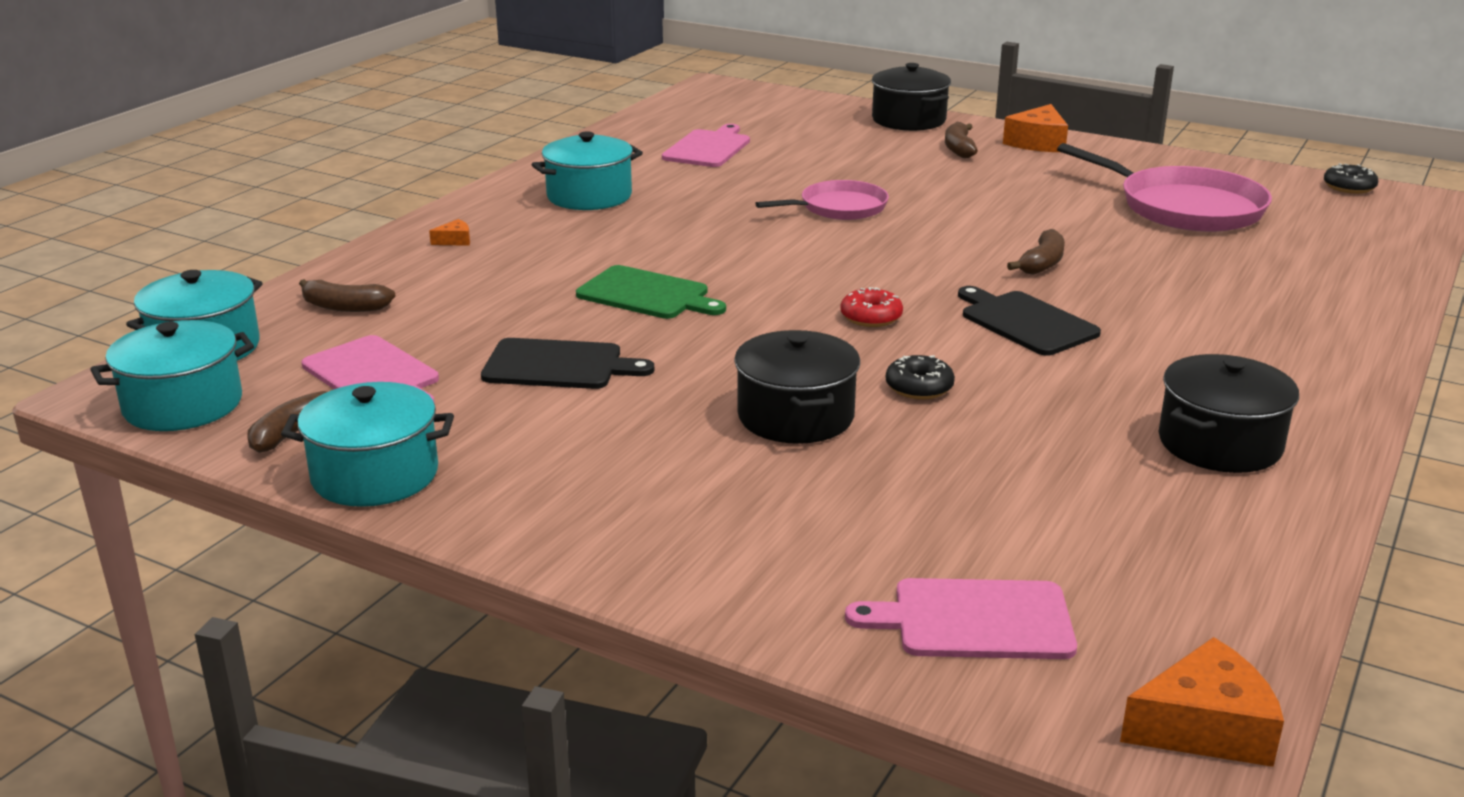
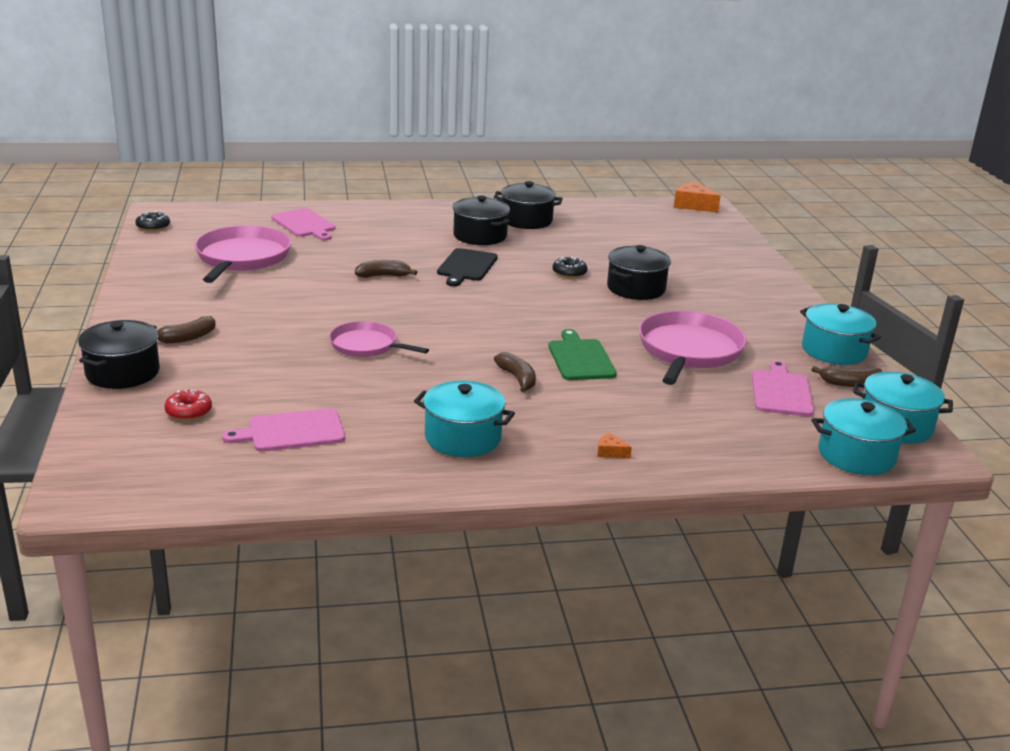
camera: 130 degrees left, 0 degrees up
(344, 307) = (746, 439): brown banana -> brown banana (517, 378)
(558, 365) = (688, 351): black cutting board -> pink pan
(871, 317) = (515, 298): red donut -> red donut (188, 412)
(974, 620) = (702, 235): pink cutting board -> pink cutting board (304, 224)
(1038, 142) = (142, 316): orange cheese -> none
(1160, 373) = (480, 236): none -> black pot

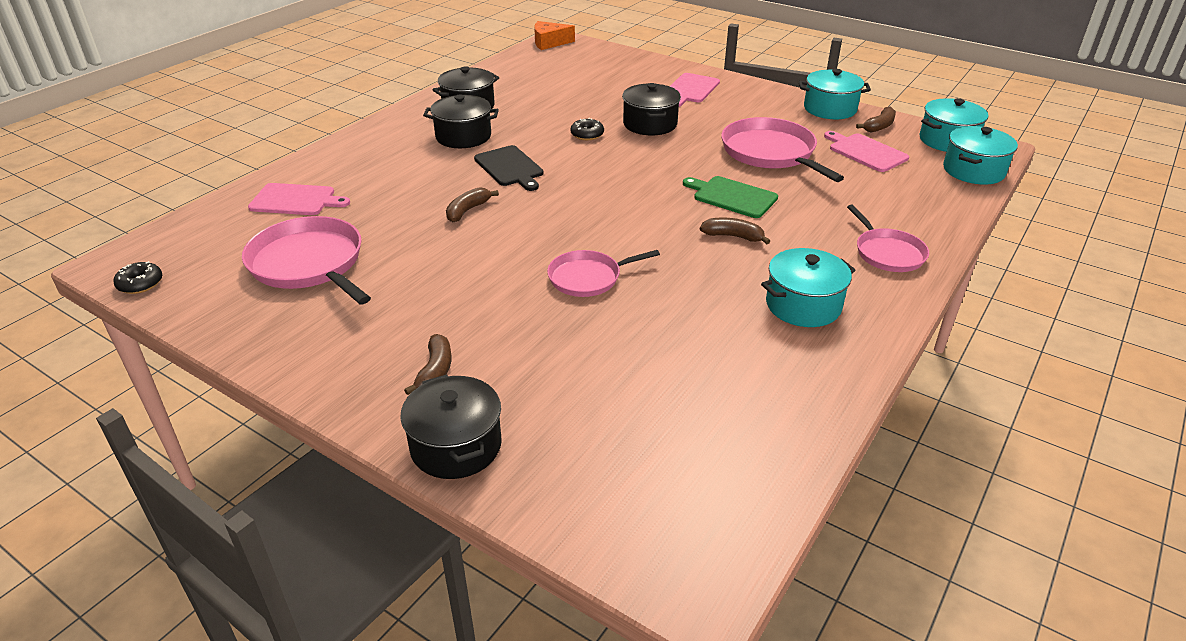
camera: 45 degrees left, 10 degrees up
(188, 412) = (594, 435): red donut -> none
(292, 431) = (701, 388): pink cutting board -> pink cutting board (690, 89)
(610, 452) = (887, 253): orange cheese -> pink pan

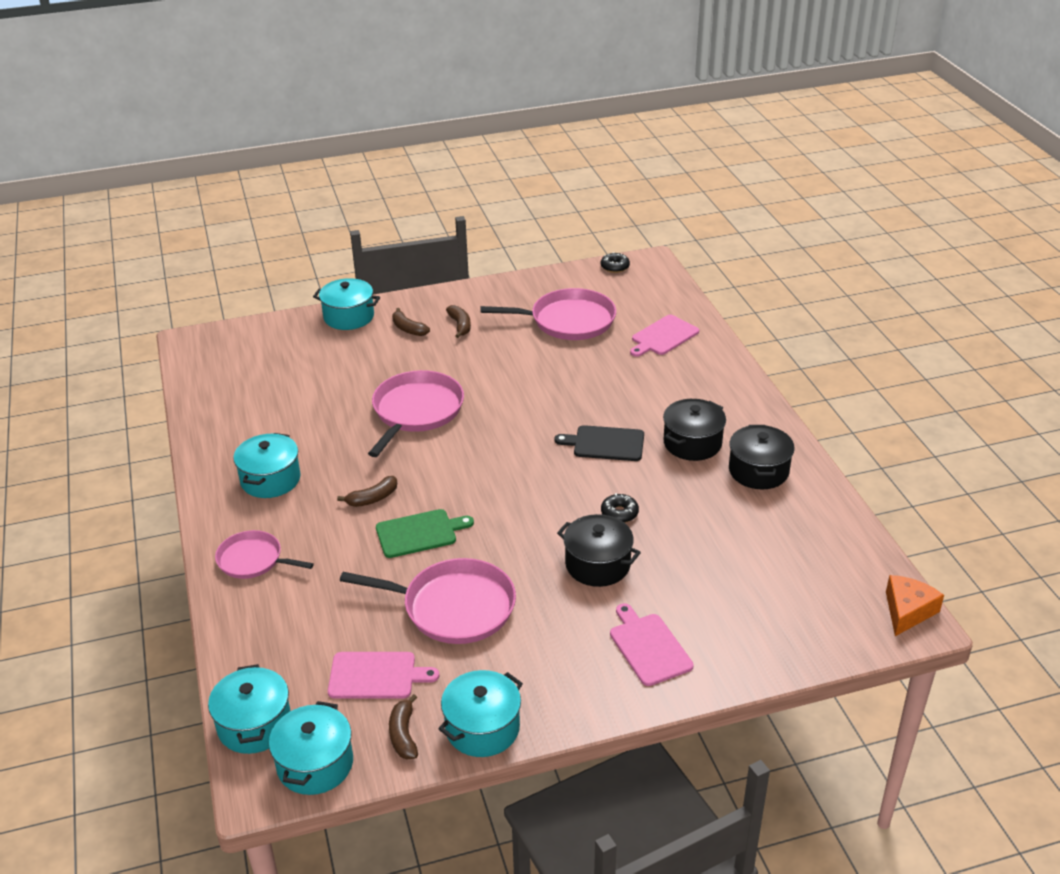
camera: 130 degrees right, 0 degrees up
(456, 446) = (349, 317): black pot -> turquoise pot
(467, 210) = (561, 398): brown banana -> brown banana (460, 325)
(588, 278) = (416, 411): pink pan -> pink pan, size x1.63

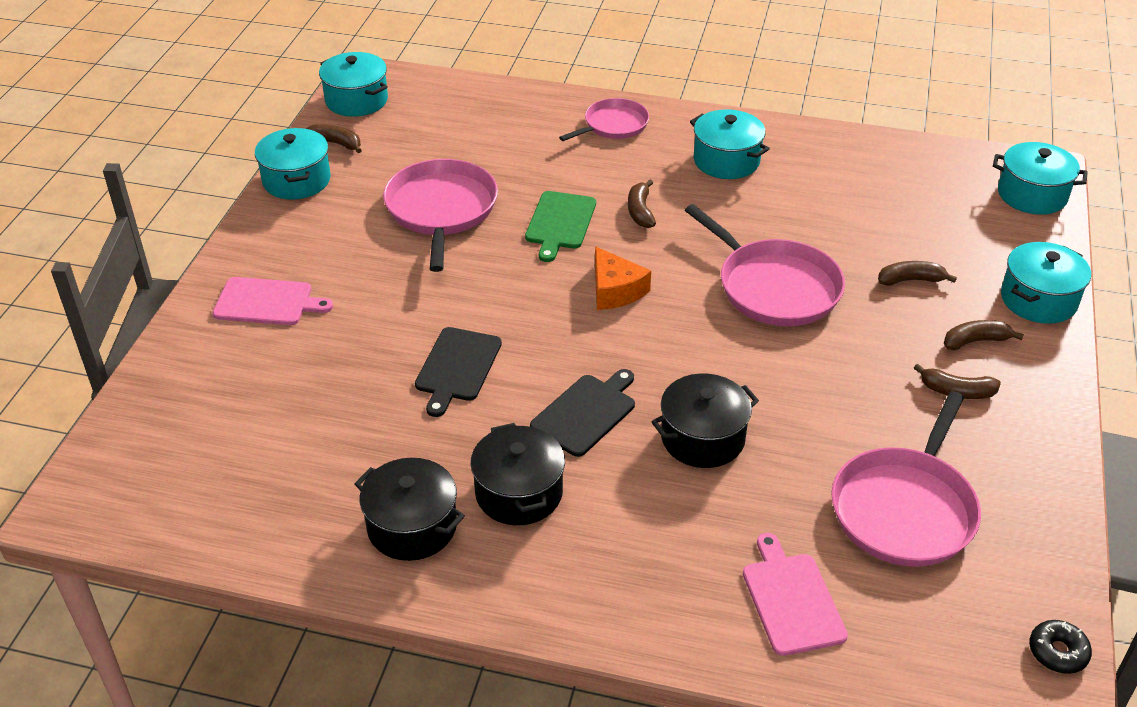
camera: 120 degrees right, 5 degrees up
(254, 725) = (423, 85): turquoise pot -> turquoise pot (1032, 195)
(365, 363) = (911, 280): none -> brown banana
(376, 676) = (409, 148): pink cutting board -> none
(453, 607) = (441, 210): pink pan -> pink pan turned 135 degrees clockwise
(598, 564) = (400, 317): black pot -> black pot (702, 438)
(619, 513) = (457, 367): black donut -> black cutting board
(907, 611) = (88, 514): orange cheese -> orange cheese (615, 290)

